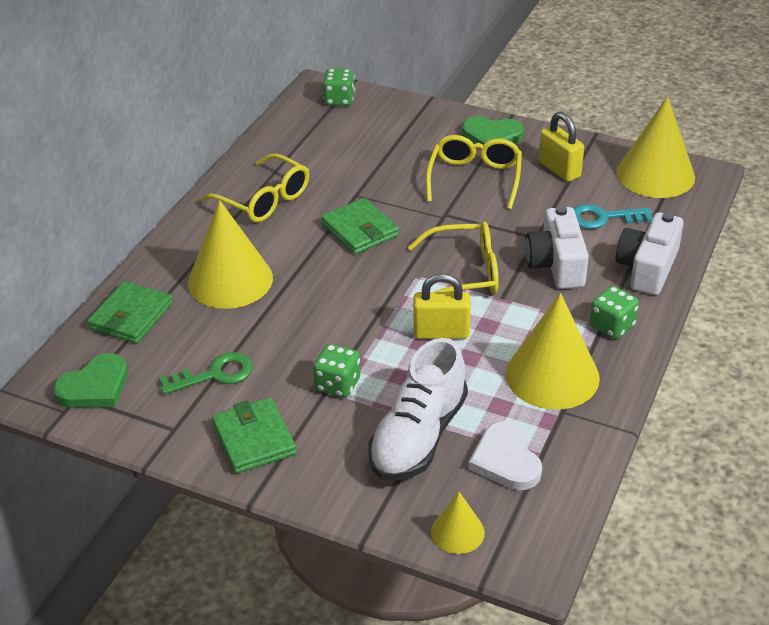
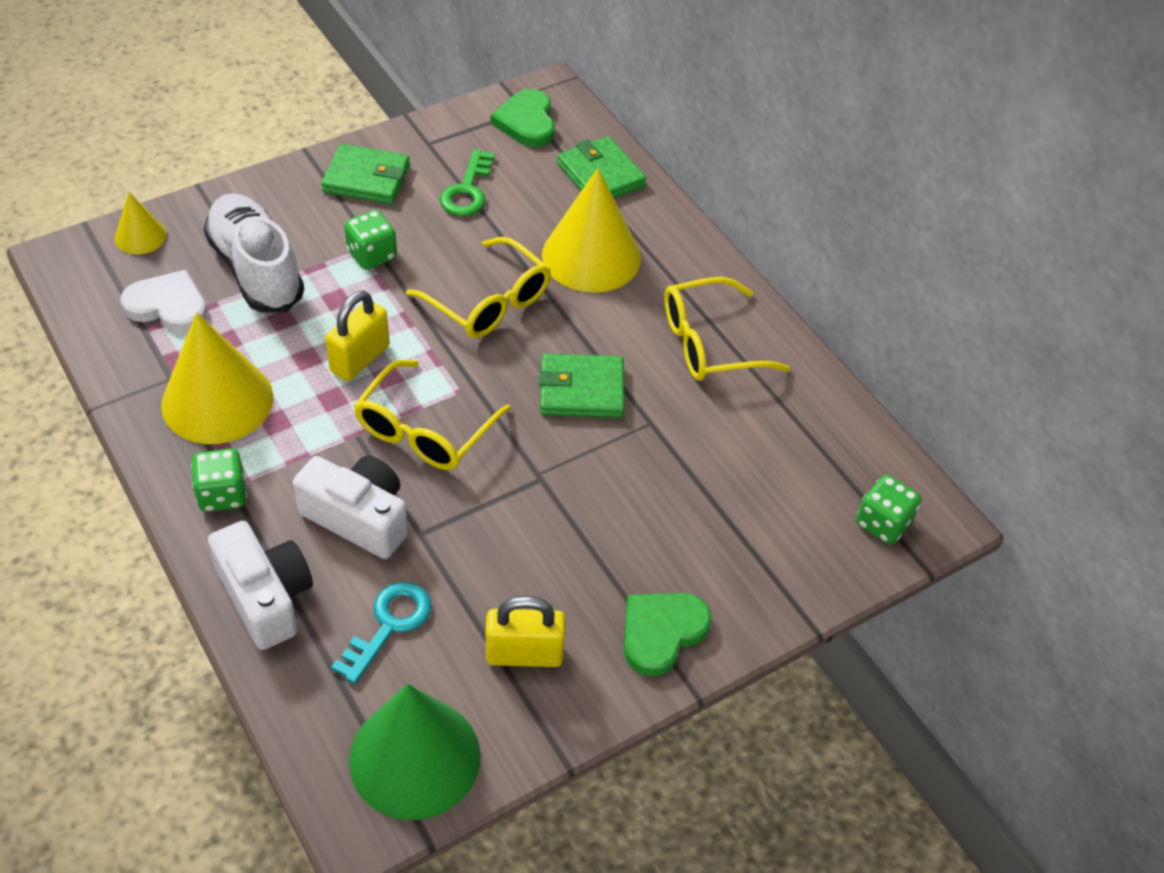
camera: 120 degrees right, 10 degrees up
(475, 178) = (585, 552): yellow glasses -> yellow glasses (489, 302)
(655, 174) = (415, 757): yellow cone -> green cone

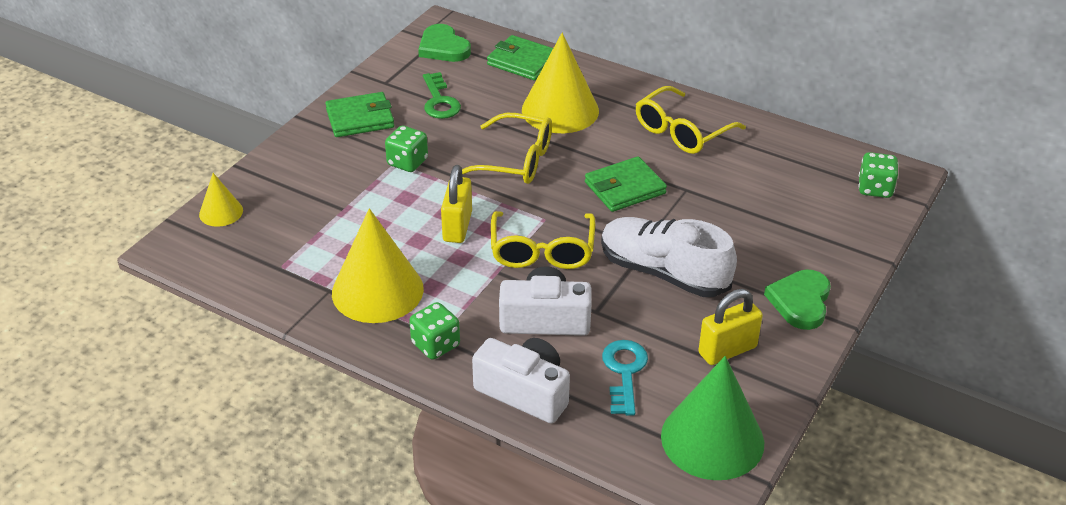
camera: 25 degrees left, 10 degrees down
(168, 306) = (284, 247): white heart -> none
(256, 269) = (330, 201): white shoe -> white shoe (663, 272)

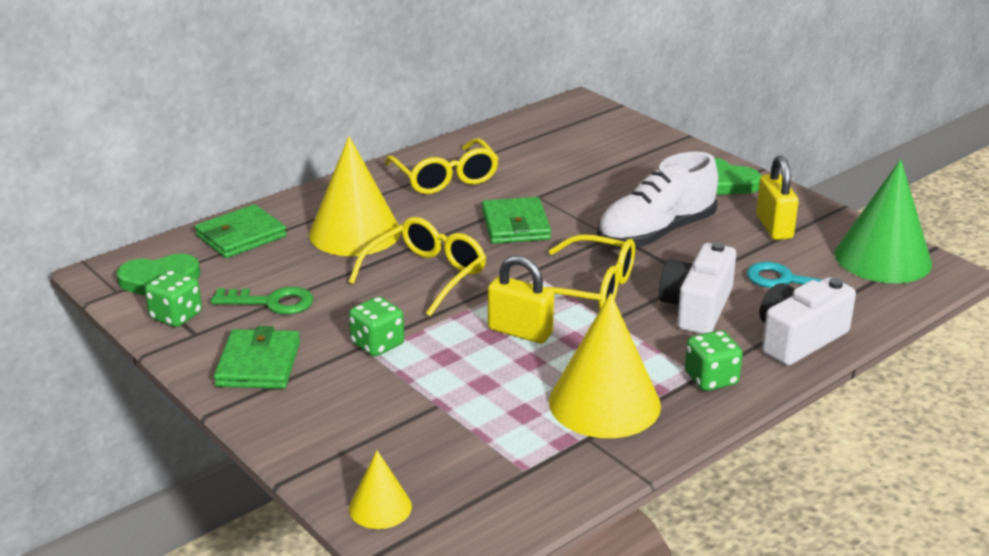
camera: 70 degrees left, 10 degrees down
(875, 189) = (591, 117): green dice -> green dice (176, 316)

